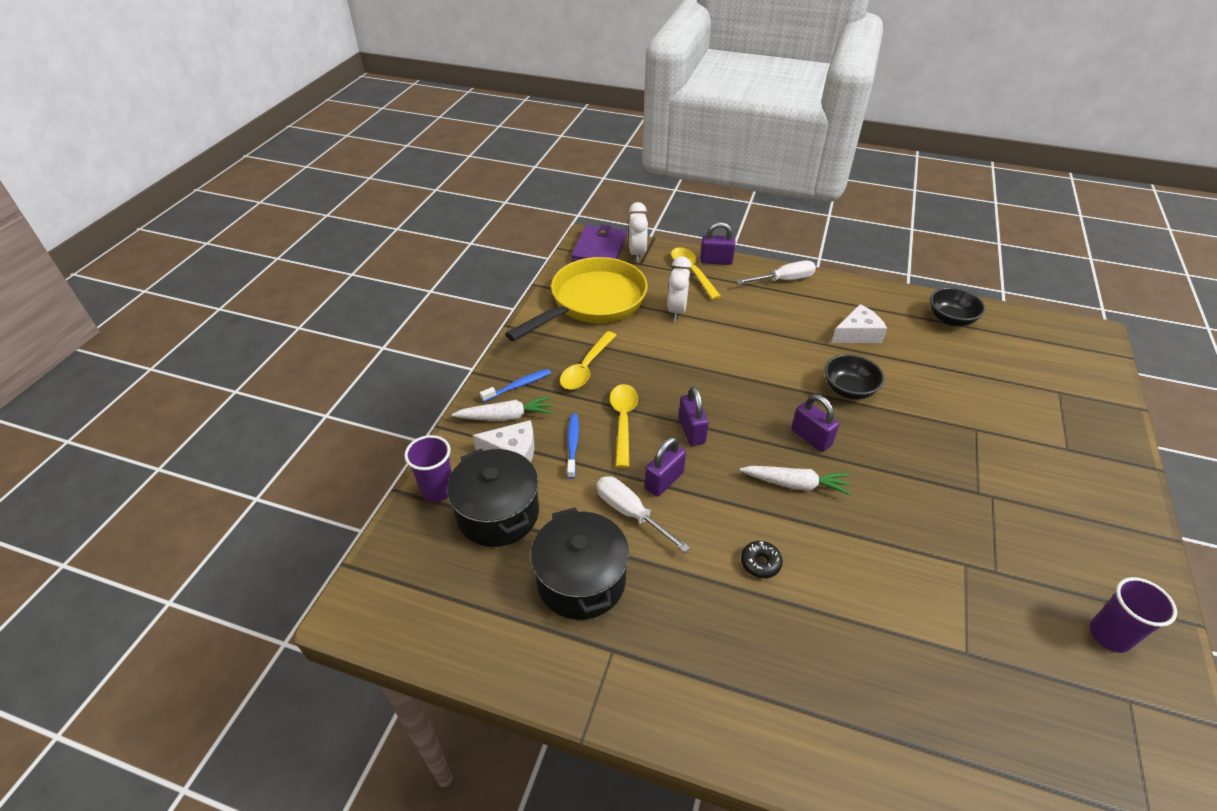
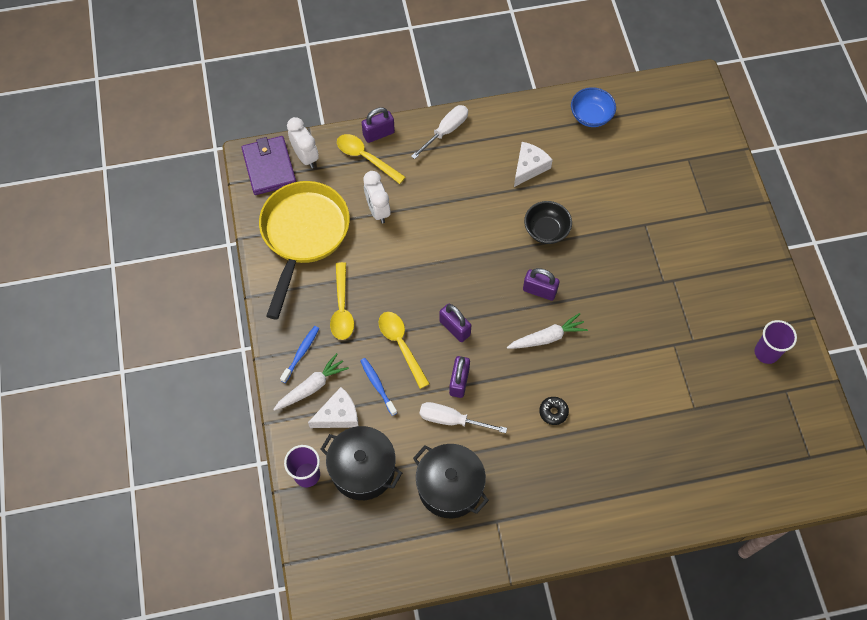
camera: 30 degrees left, 20 degrees up
(950, 319) = (591, 116): black bowl -> blue bowl

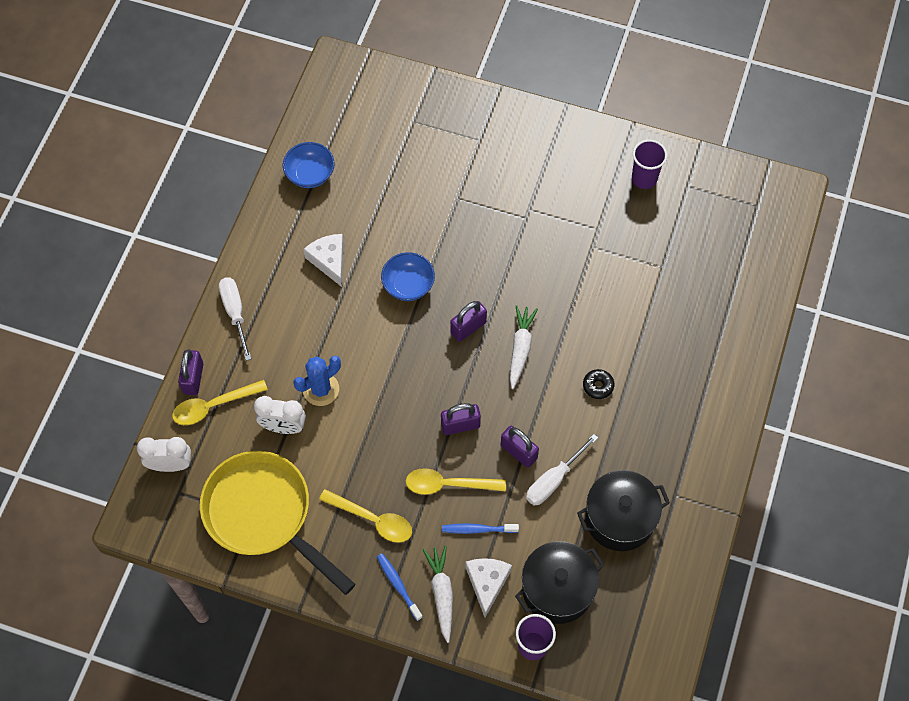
camera: 60 degrees left, 0 degrees up
(269, 167) = (158, 508): purple wallet -> none
(422, 218) = (321, 389): none -> blue cactus
(546, 230) = (408, 285): black bowl -> blue bowl

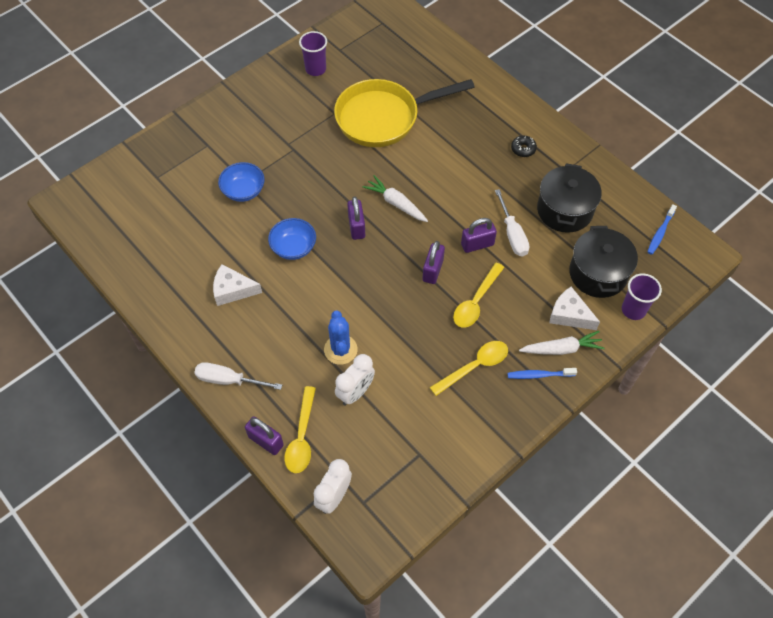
camera: 60 degrees left, 5 degrees down
(264, 515) = (424, 444): yellow pan -> yellow pan (383, 118)
(310, 174) = (145, 267): blue bowl -> blue bowl (243, 191)
(441, 593) = (561, 349): white carrot -> white carrot turned 150 degrees clockwise
(477, 529) = (523, 300): blue toothbrush -> blue toothbrush (660, 233)
(598, 386) = (456, 173): black donut -> black donut (523, 149)

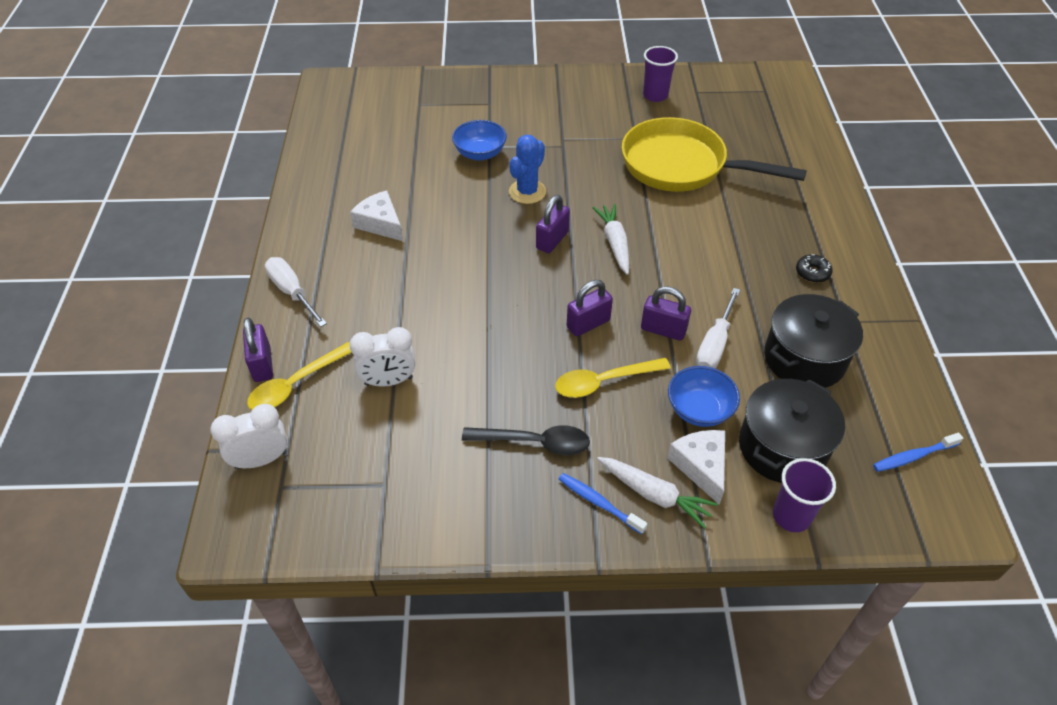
camera: 40 degrees right, 10 degrees down
(293, 248) = (473, 222): blue bowl -> blue bowl (699, 410)
(340, 350) = (418, 334): blue cactus -> blue cactus (527, 192)
(474, 366) = (535, 442): yellow spoon -> black spoon

